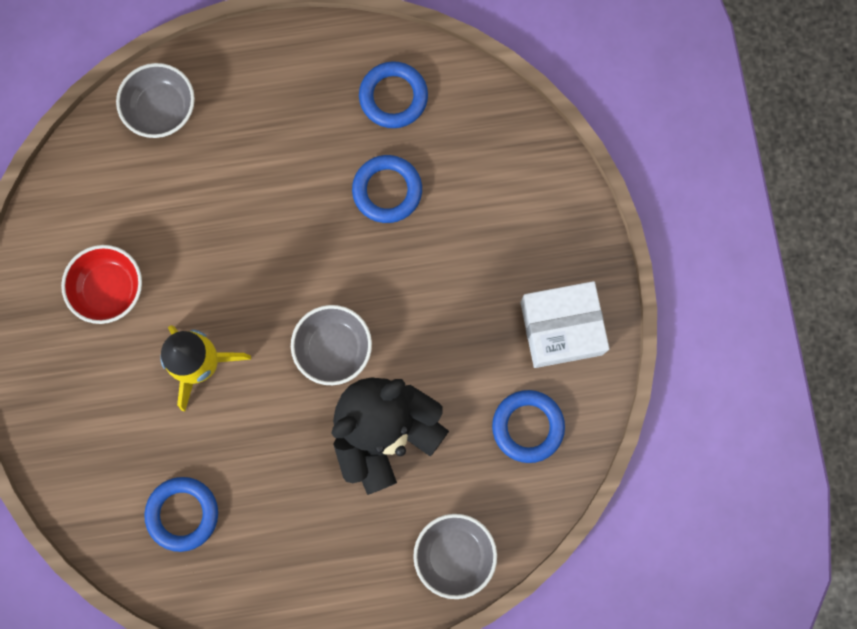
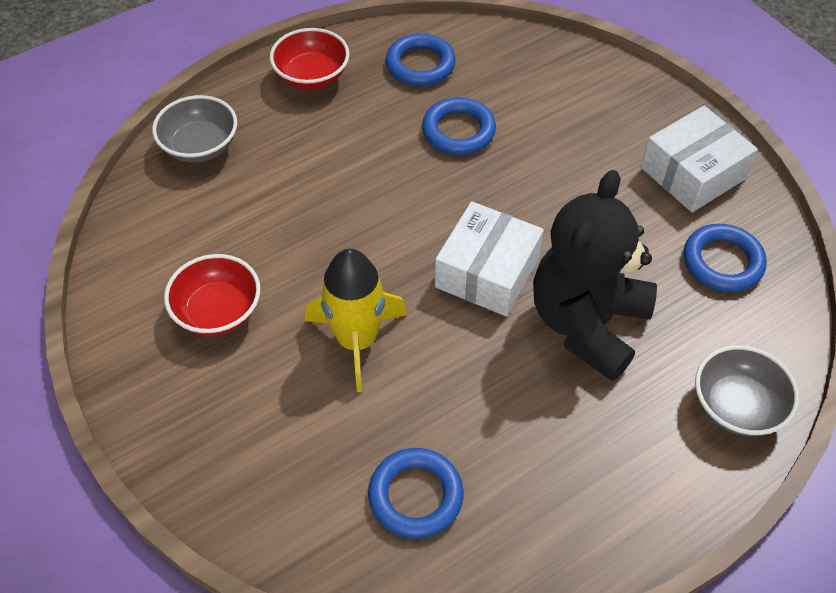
camera: 25 degrees left, 25 degrees down
(291, 68) = (312, 76): none -> red bowl
(333, 348) = (487, 272): grey bowl -> white box

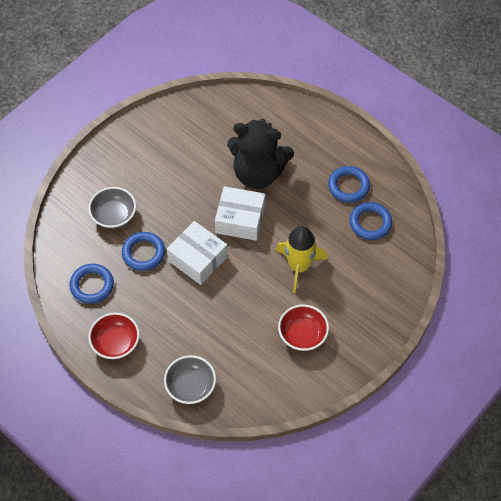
camera: 105 degrees left, 5 degrees up
(692, 173) = (148, 141): white box -> white box (198, 259)
(722, 262) = (204, 124): blue ring -> blue ring (348, 186)
(737, 406) = (284, 113): grey bowl -> grey bowl (114, 216)

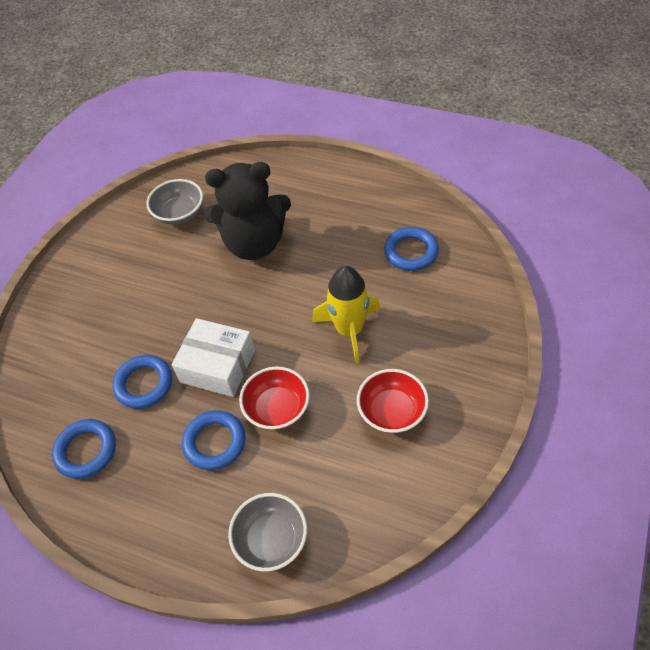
camera: 15 degrees left, 5 degrees down
(114, 216) = (90, 352): grey bowl -> grey bowl (179, 213)
(116, 343) = (143, 518): red bowl -> red bowl (277, 408)
(240, 220) = (253, 301): white box -> none
(348, 186) = (366, 222): blue ring -> blue ring (215, 442)

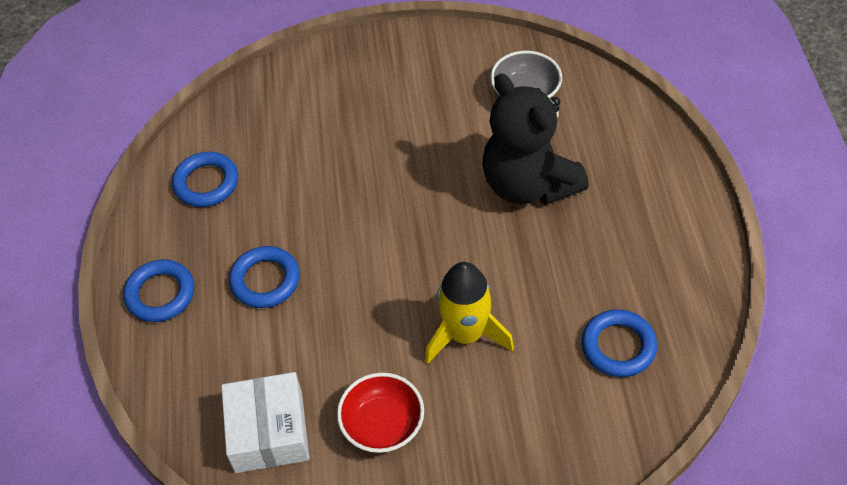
camera: 60 degrees right, 0 degrees up
(144, 384) = (298, 186): blue ring -> blue ring (160, 294)
(217, 366) = (352, 236): white box -> white box (269, 432)
(271, 539) = (187, 382): grey bowl -> none
(277, 408) = (330, 315): red bowl -> none

